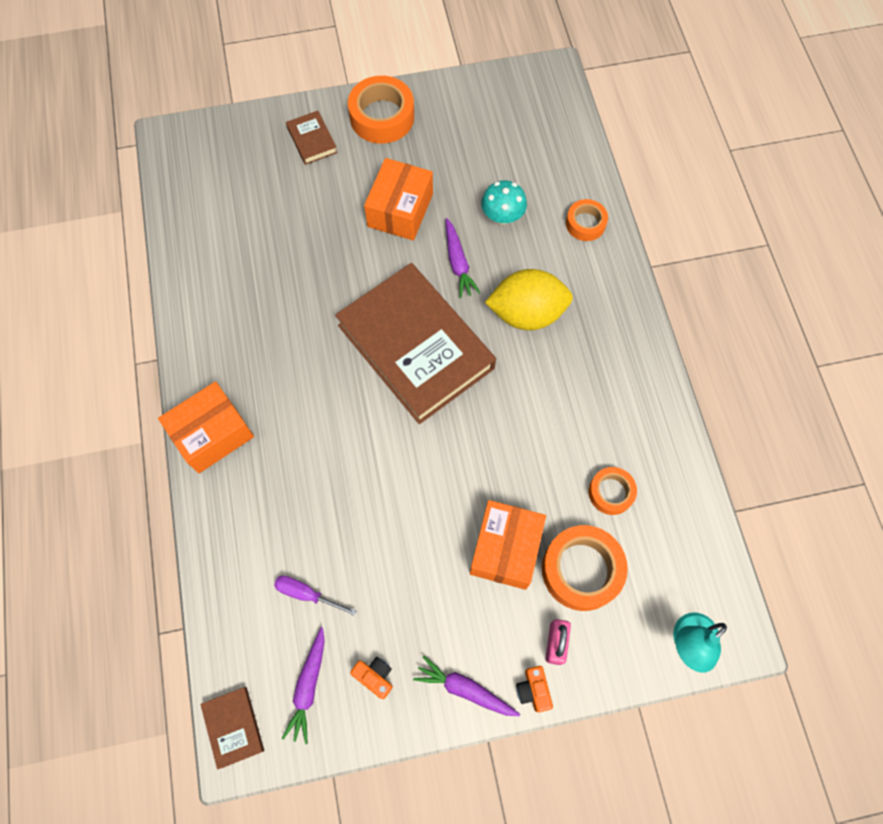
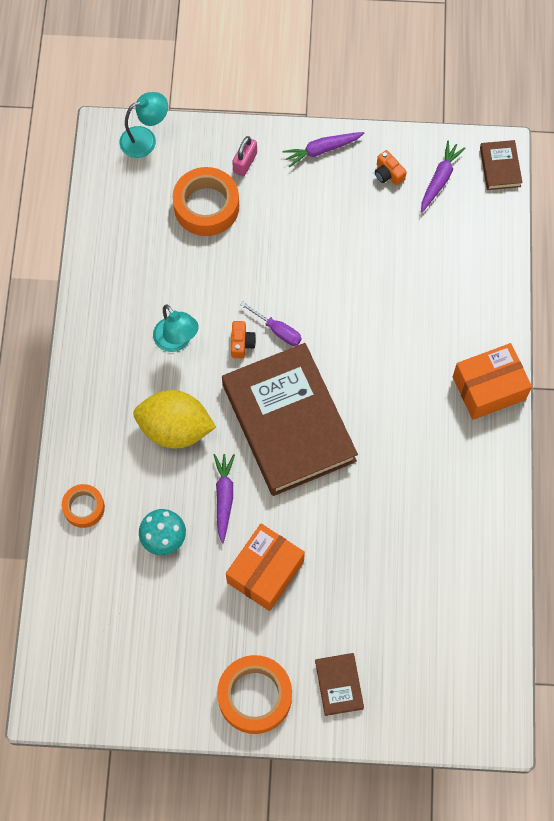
camera: 165 degrees left, 0 degrees up
(307, 594) = (429, 242): purple screwdriver -> purple screwdriver (277, 330)
(465, 689) = (322, 150): purple carrot -> purple carrot turned 120 degrees clockwise
(505, 549) = (261, 236): orange box -> none
(533, 690) = (272, 138): orange camera -> orange camera (241, 343)
(557, 401) = (177, 341): none -> turquoise lamp
(611, 492) = (160, 256): orange tape -> none

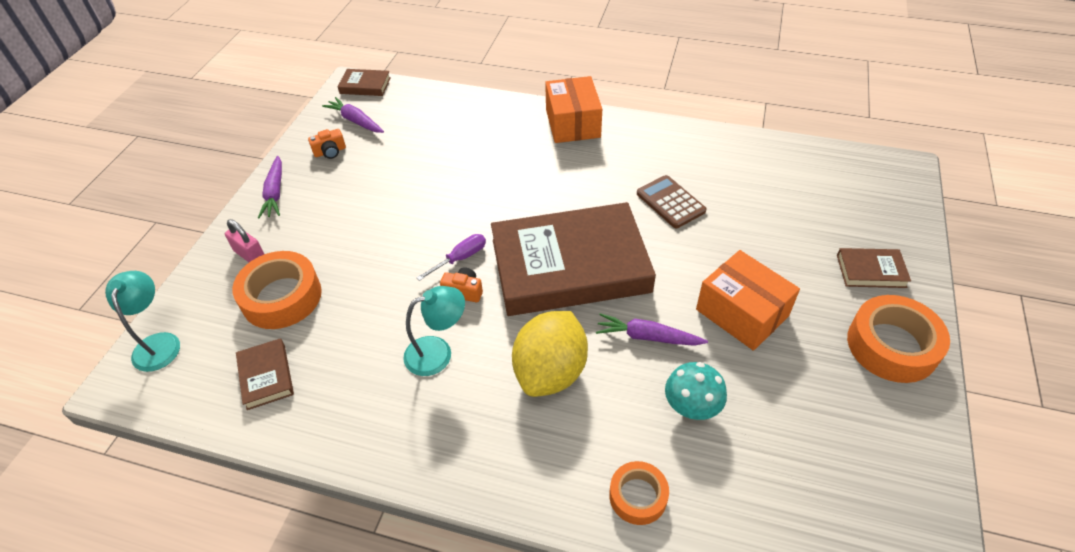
camera: 75 degrees left, 20 degrees down
(132, 227) = (266, 376): none -> brown book
(390, 499) = (670, 202): none -> brown calculator

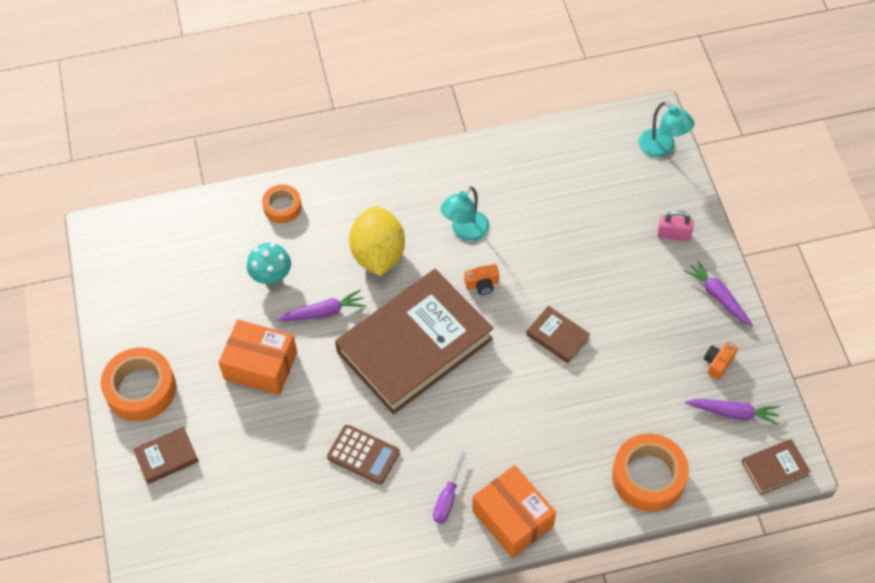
camera: 150 degrees right, 10 degrees up
(266, 376) = (566, 164): brown book -> brown book (557, 336)
(282, 297) = (613, 216): orange tape -> orange tape (648, 476)
(460, 258) = (506, 310): purple screwdriver -> purple screwdriver (447, 498)

